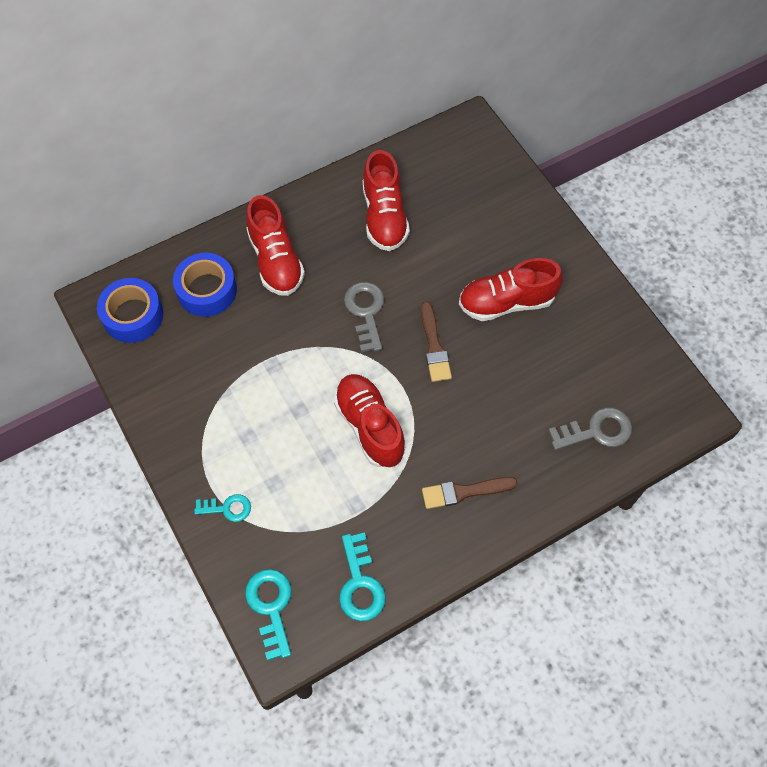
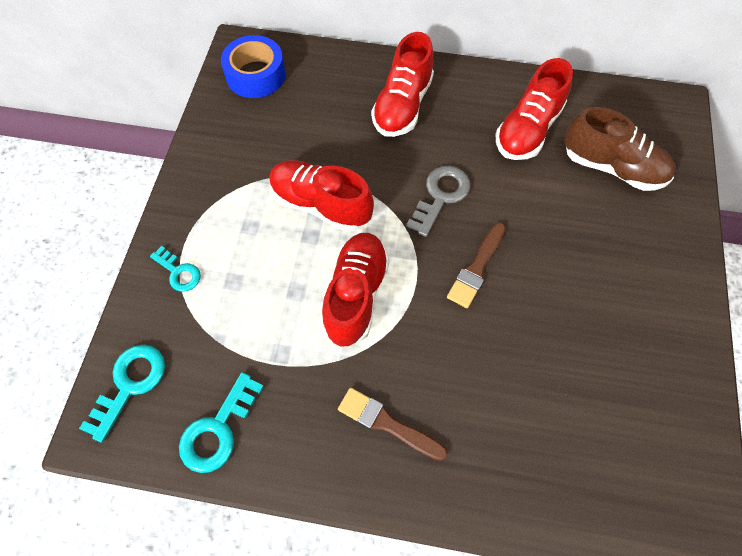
camera: 40 degrees right, 0 degrees up
(207, 290) = (327, 93): blue tape -> none
(464, 206) = (612, 167): none -> brown shoe
(506, 302) = (582, 278): red shoe -> red shoe (320, 205)
(596, 431) = (574, 472): grey key -> none

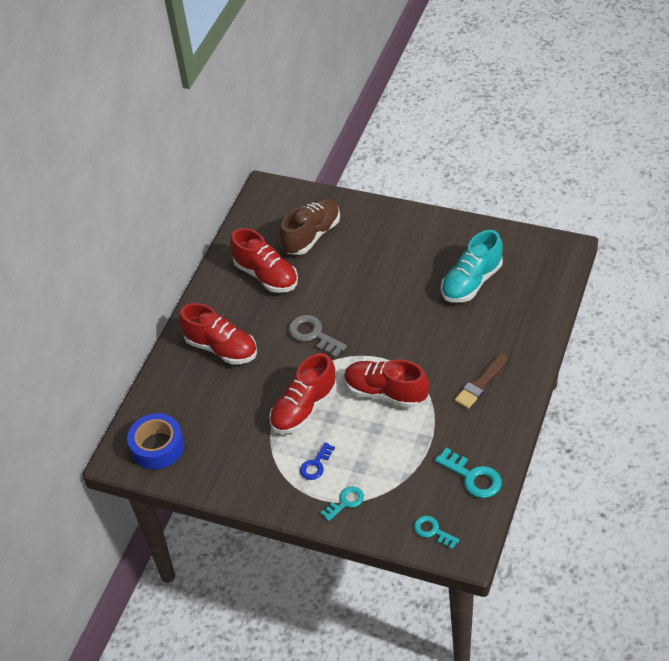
camera: 75 degrees left, 15 degrees down
(130, 384) = (433, 531): turquoise key -> turquoise key, size x0.65
(235, 231) = (316, 465): none -> blue key
(476, 268) = (377, 322): brown brush -> none
(584, 389) = (471, 282): none -> turquoise shoe

